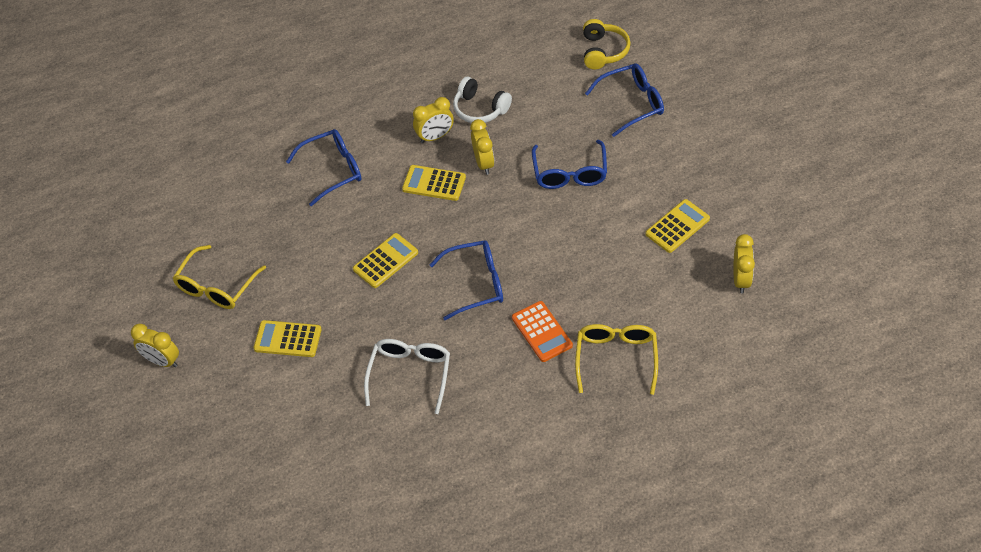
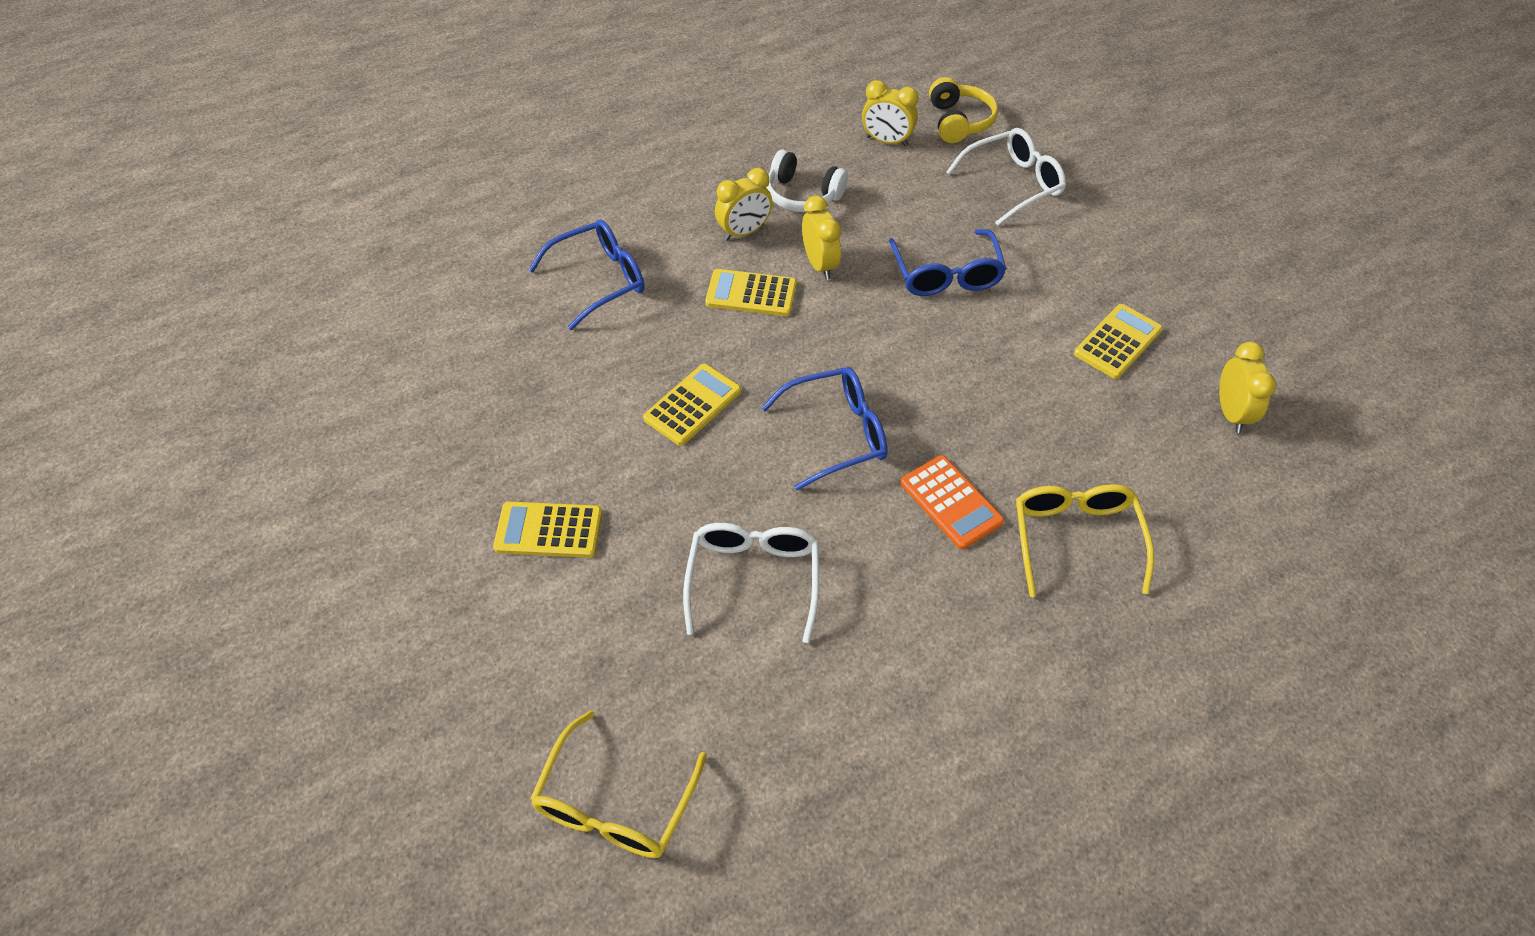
camera: 10 degrees left, 0 degrees up
(162, 361) = (341, 575): yellow clock -> yellow clock (886, 141)
(216, 287) = (429, 453): yellow glasses -> yellow glasses (615, 804)
(632, 103) = (1013, 184): blue glasses -> white glasses

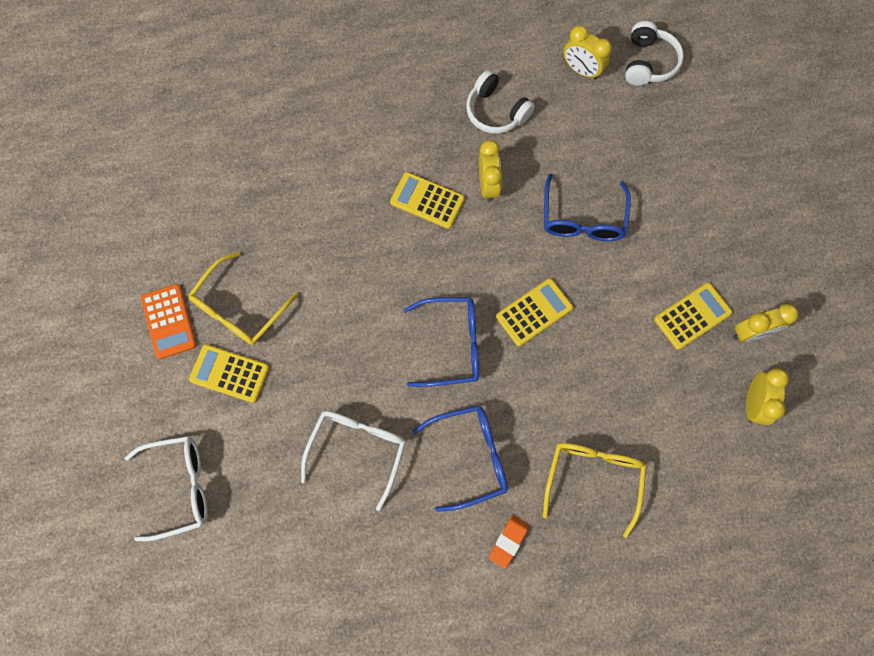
camera: 15 degrees right, 20 degrees up
(600, 280) = (318, 159): blue glasses -> blue glasses (470, 456)
(615, 804) = (224, 590): yellow glasses -> yellow glasses (239, 309)
(693, 405) = (356, 293): yellow calculator -> yellow calculator (534, 312)
(744, 232) = (439, 138): yellow clock -> yellow clock (751, 332)
(950, 502) = (514, 425): orange calculator -> orange calculator (169, 321)
(959, 122) = (648, 62): yellow headphones -> white headphones
(997, 638) = (508, 541): none -> orange eraser
(1013, 184) = (669, 140): white glasses -> white glasses (180, 487)

